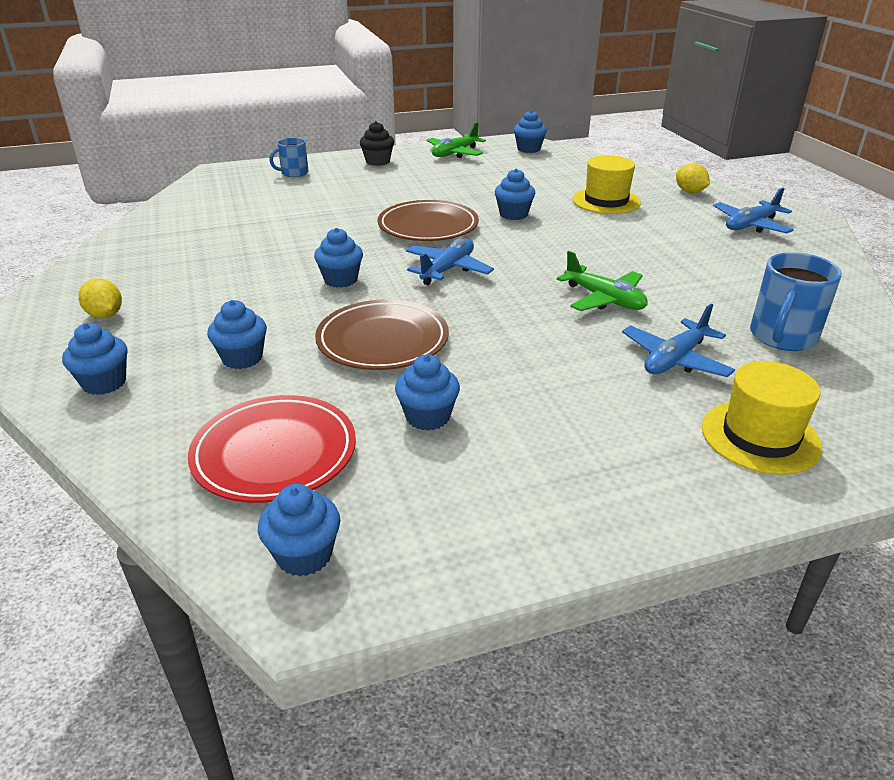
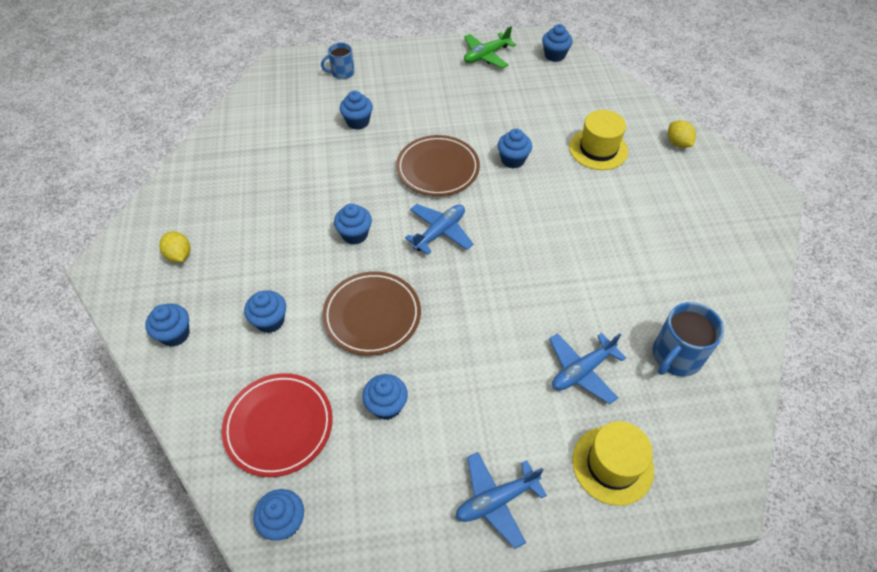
camera: 10 degrees right, 20 degrees up
(321, 202) = (358, 122): none -> blue cupcake
(378, 161) = (416, 62): black cupcake -> none
(604, 299) = (552, 289): green plane -> none
(750, 225) = (712, 202): blue plane -> blue plane (496, 500)

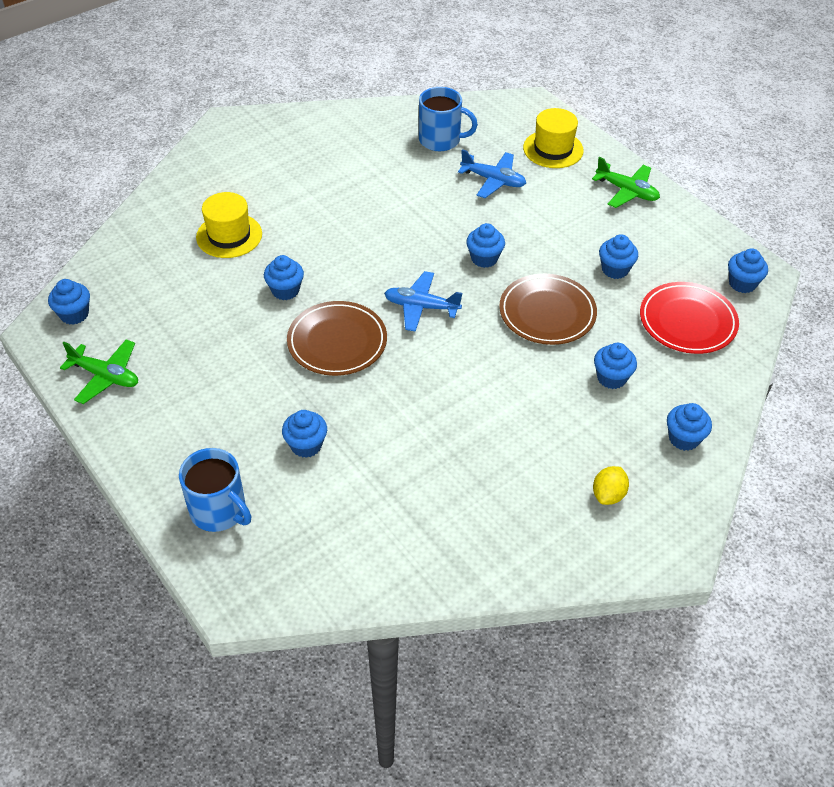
camera: 120 degrees left, 5 degrees down
(342, 72) = (219, 510): blue mug -> blue mug, size x1.59
(355, 234) = (471, 366): blue cupcake -> blue cupcake (484, 258)
(496, 500) = (627, 191): blue plane -> green plane
(678, 143) = (186, 186): yellow lemon -> none

